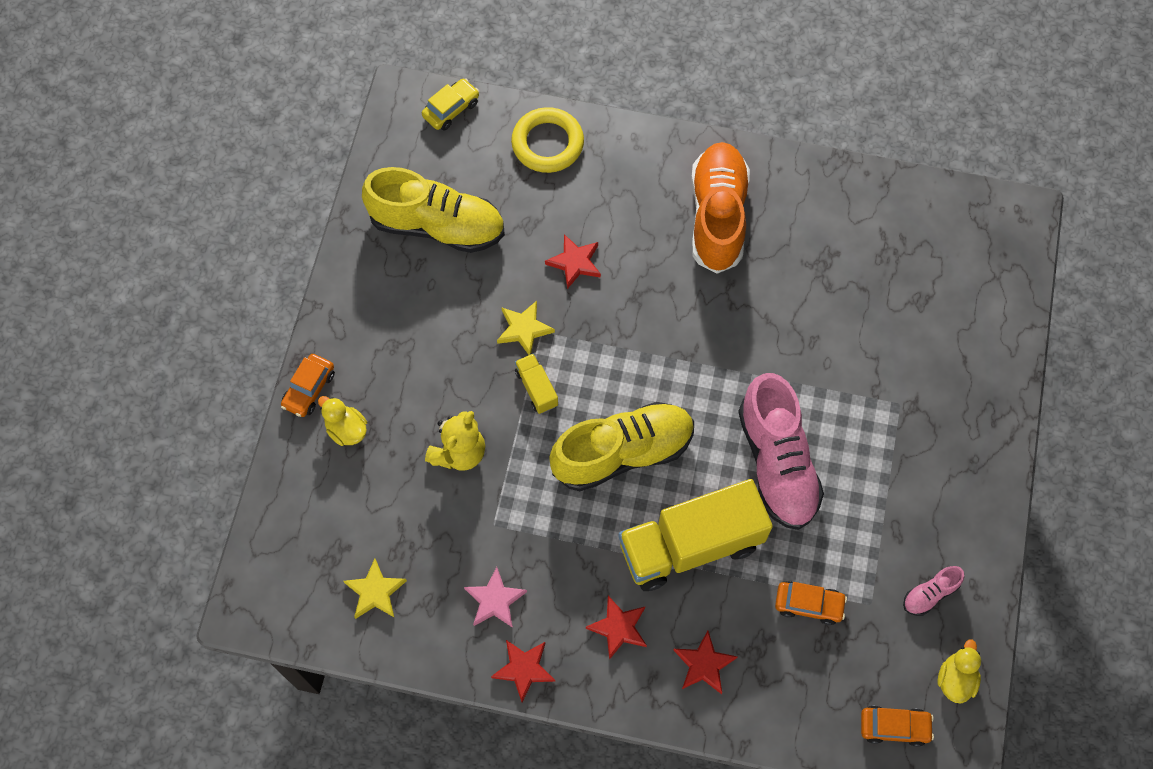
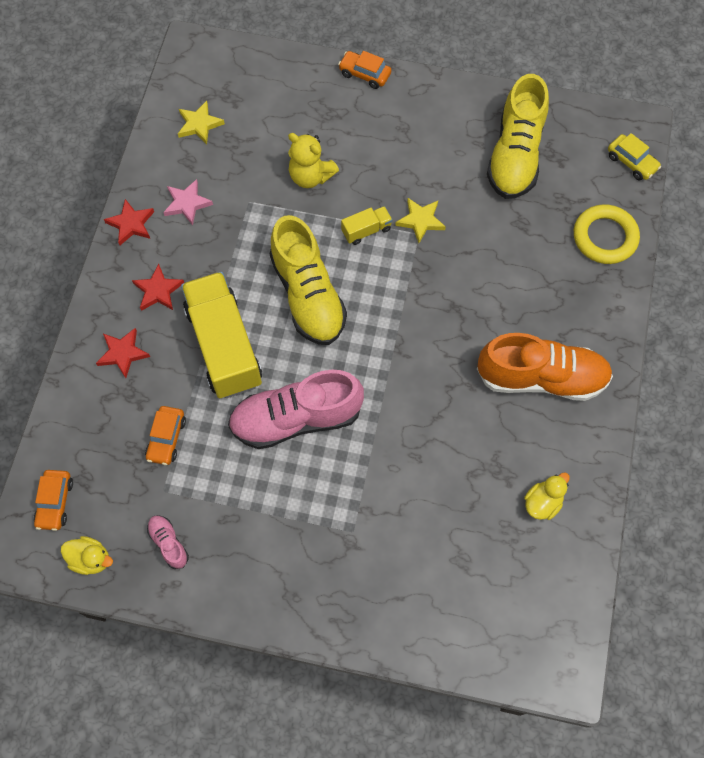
camera: 90 degrees right, 0 degrees up
(346, 429) = (331, 100): yellow duck -> yellow duck (542, 502)
(575, 262) = (486, 259): red star -> none

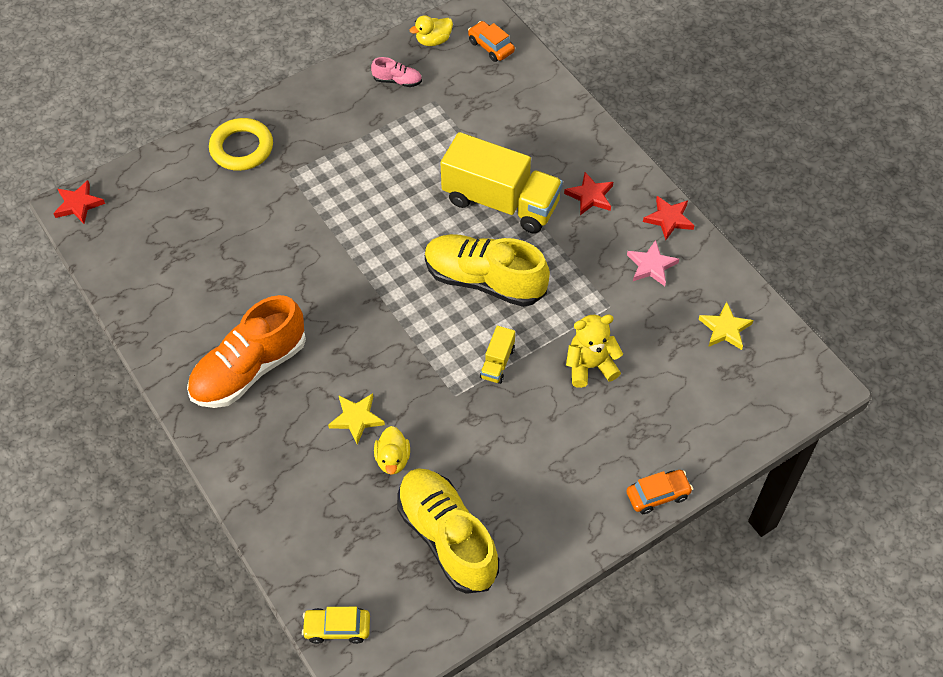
camera: 135 degrees right, 10 degrees down
(123, 353) = (560, 144): red star -> red star (78, 204)
(166, 438) = (468, 125): orange car -> none
(296, 419) = (399, 201): pink shoe -> none
(420, 220) = (464, 407): yellow star -> yellow star (356, 418)
(542, 502) = (173, 288): yellow duck -> yellow duck (393, 459)
(605, 237) = (298, 529): yellow ring -> yellow ring (242, 148)

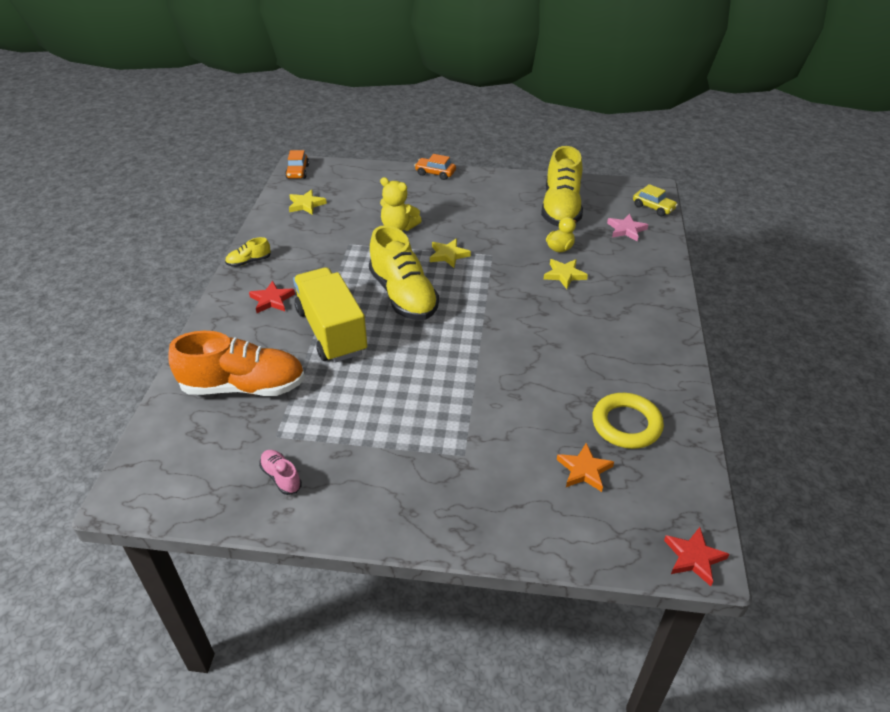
camera: 140 degrees left, 15 degrees down
(192, 218) = (584, 470): none -> orange star
(242, 148) = (485, 508): yellow ring -> yellow ring (626, 424)
(249, 369) = (616, 335): orange shoe -> orange shoe (244, 386)
(433, 41) = (201, 495): yellow duck -> none
(491, 47) = (167, 452): orange car -> orange car (297, 172)
(497, 362) = (448, 255): yellow truck -> yellow star
(651, 265) = (296, 247): pink star -> pink star (626, 230)
(669, 219) = (249, 262): red star -> yellow shoe

